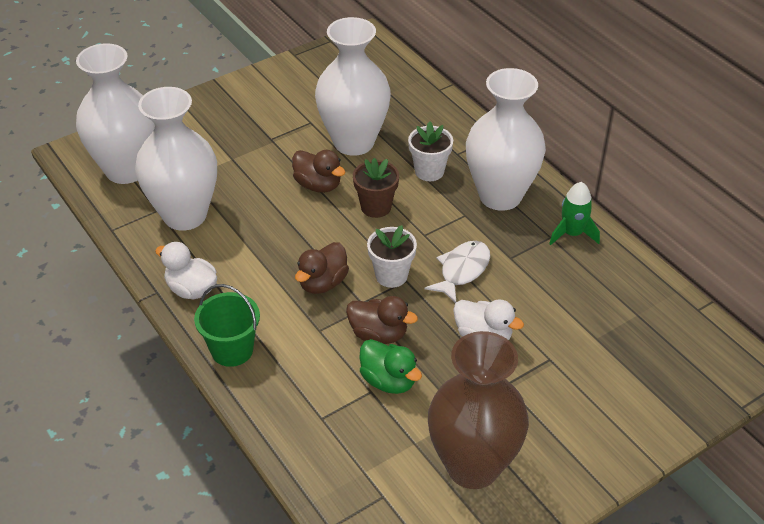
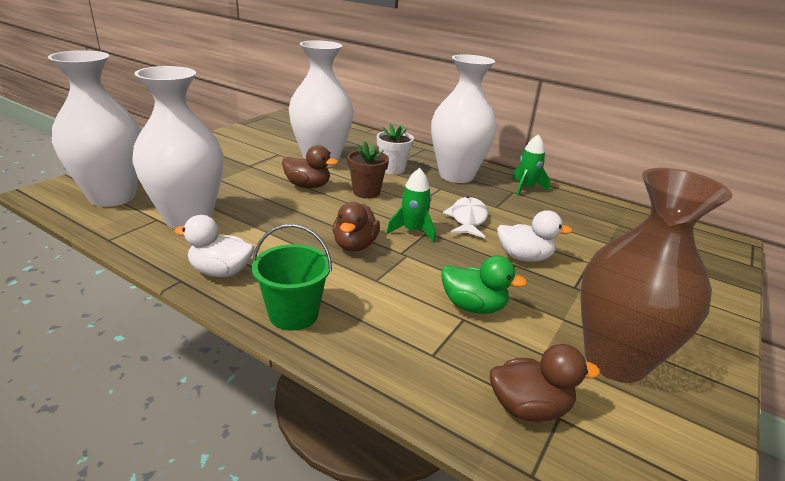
camera: 25 degrees left, 15 degrees down
(378, 334) = (434, 272): brown duck -> brown duck (529, 407)
(391, 275) = (413, 231): white flower pot -> green rocket

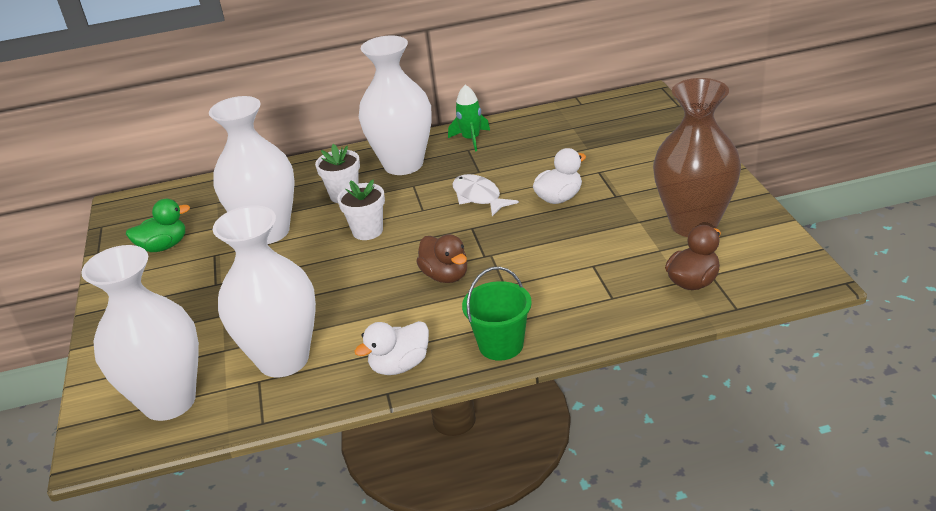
camera: 40 degrees left, 5 degrees up
(308, 186) = (310, 261): brown duck -> none
(366, 192) = (367, 231): brown flower pot -> white flower pot
(413, 231) = (461, 235): green rocket -> none
(473, 306) = (585, 254): green duck -> green duck (164, 246)

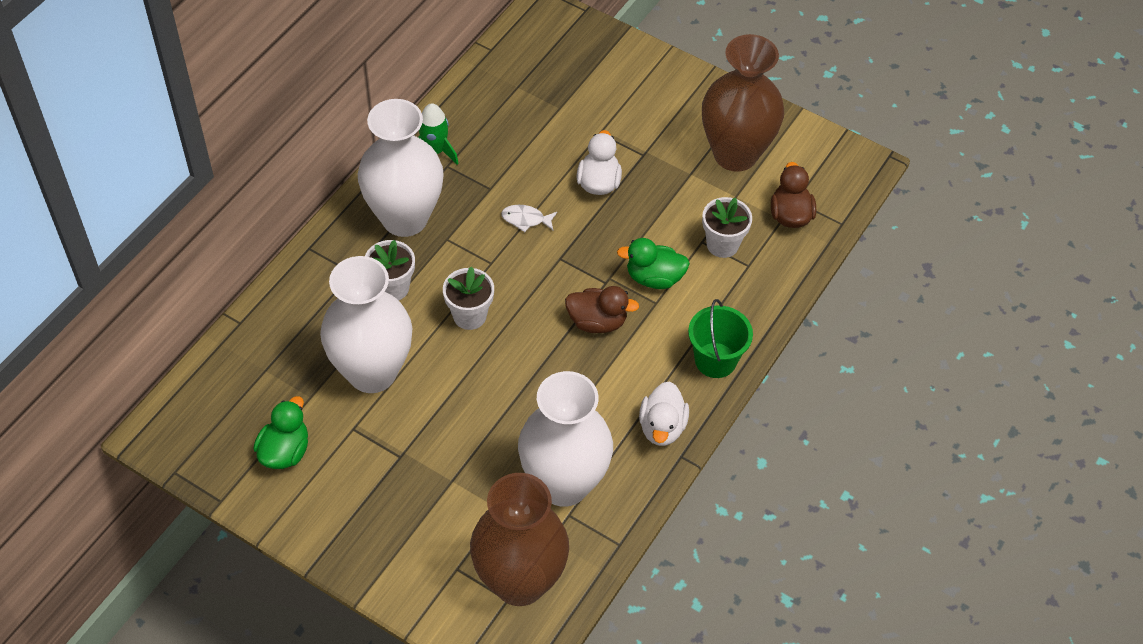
camera: 50 degrees left, 20 degrees up
(169, 401) = (519, 582): white vase -> brown vase
(479, 197) = (526, 219): white fish -> white fish, size x0.64
(524, 270) = (654, 278): none -> green duck
(607, 274) = (722, 244): none -> white flower pot

